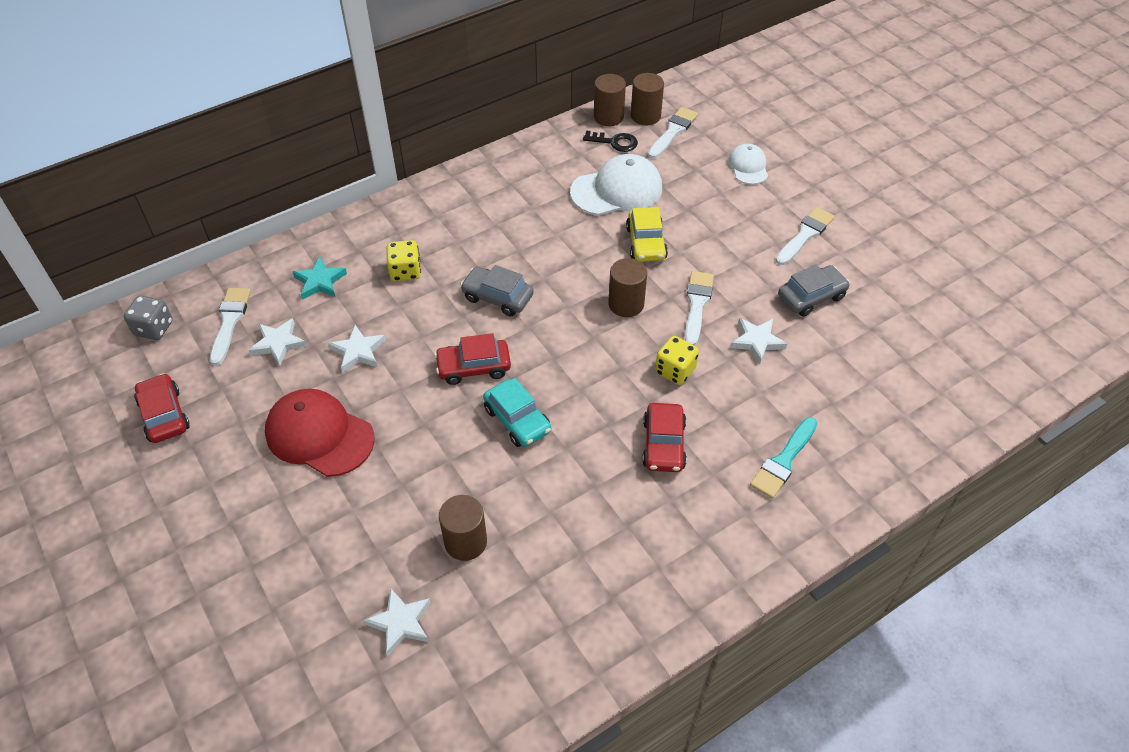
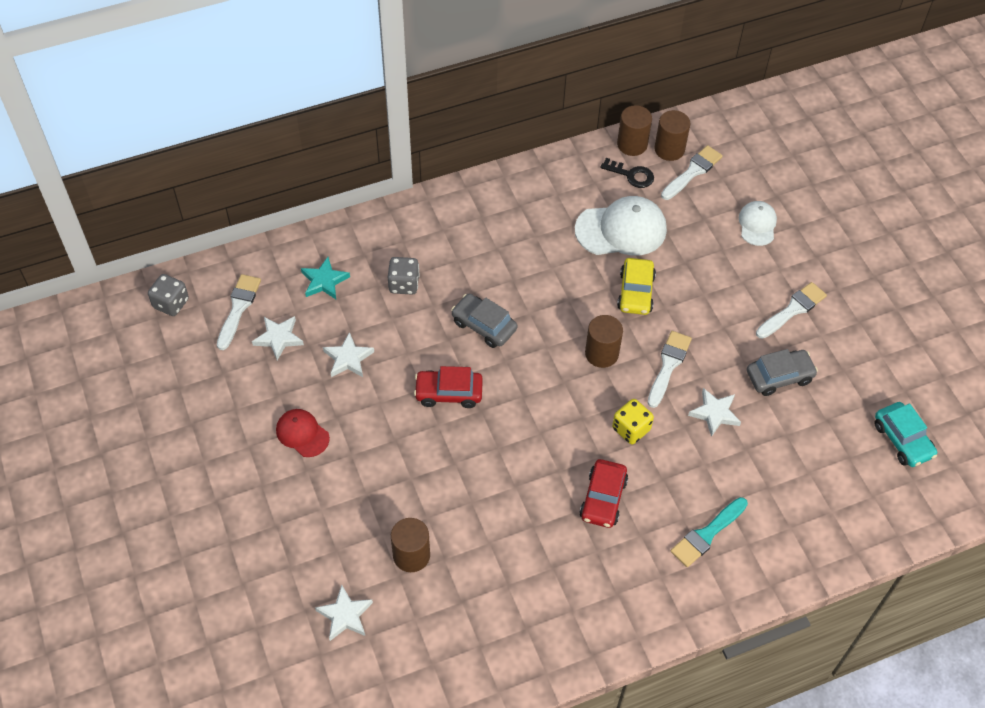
camera: 10 degrees right, 5 degrees up
(164, 415) = (172, 390): red car -> none
(319, 435) = (302, 434): red cap -> red cap, size x0.57
(405, 271) = (404, 284): yellow dice -> grey dice
(517, 420) = (478, 451): turquoise car -> turquoise car (902, 440)

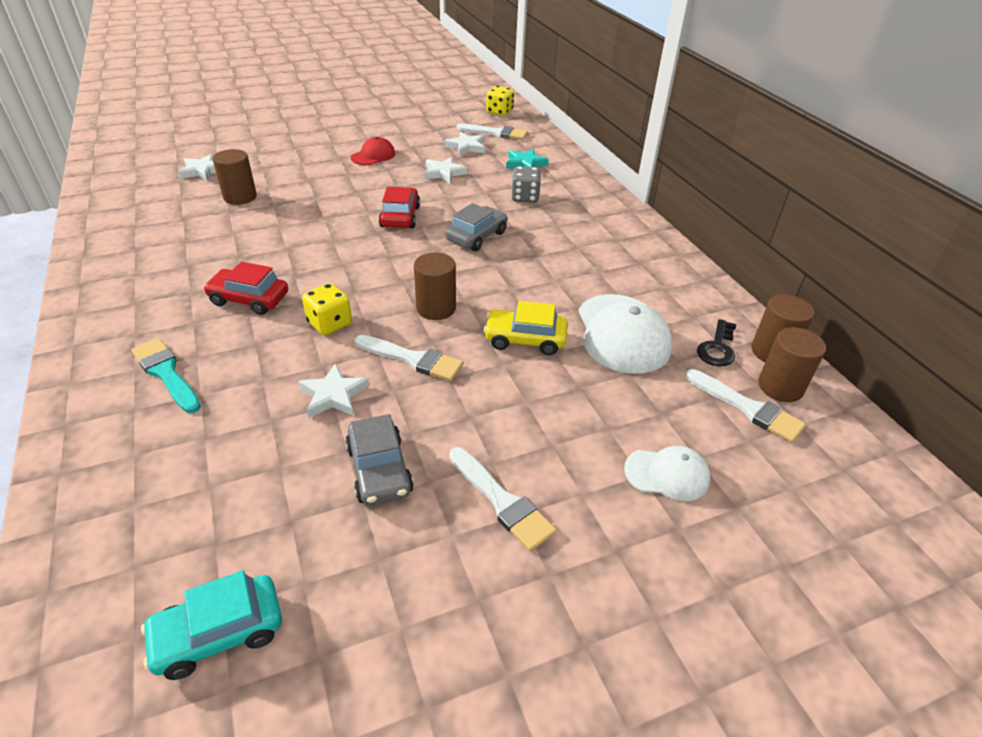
camera: 90 degrees right, 15 degrees down
(171, 303) = (499, 112): grey dice -> yellow dice

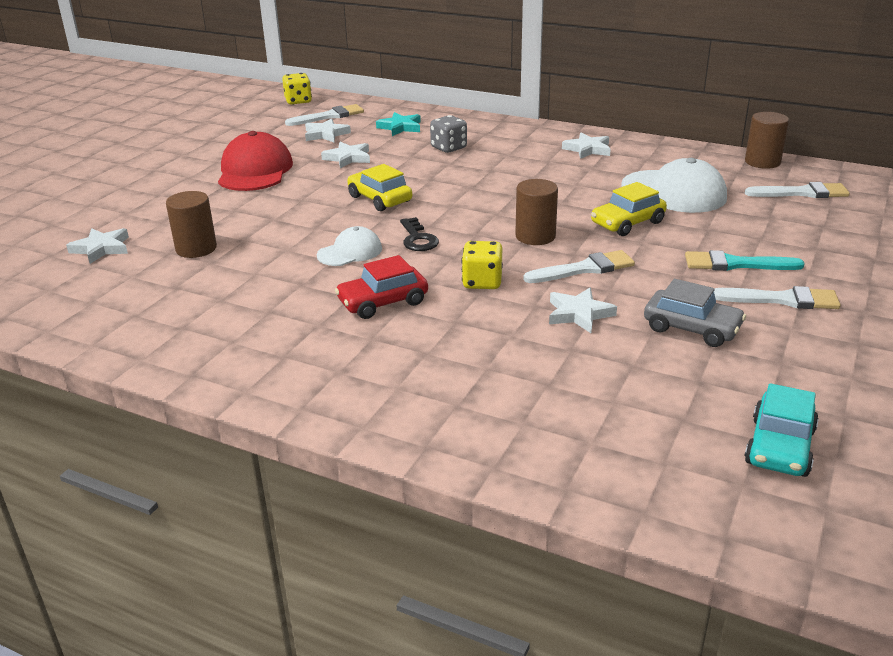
camera: 40 degrees left, 10 degrees down
(166, 373) = (429, 374): turquoise brush -> turquoise brush (735, 264)
(373, 156) = (255, 171): red cap -> red cap, size x1.75
(400, 216) = (380, 199): red car -> yellow car
(477, 236) = (468, 185): grey car -> none
(629, 252) = (588, 149): none -> white star
(667, 474) = (826, 241): white cap -> white cap (350, 252)
(717, 348) = (734, 174): black key -> black key (418, 239)
(780, 387) = (797, 176): brown cylinder -> none

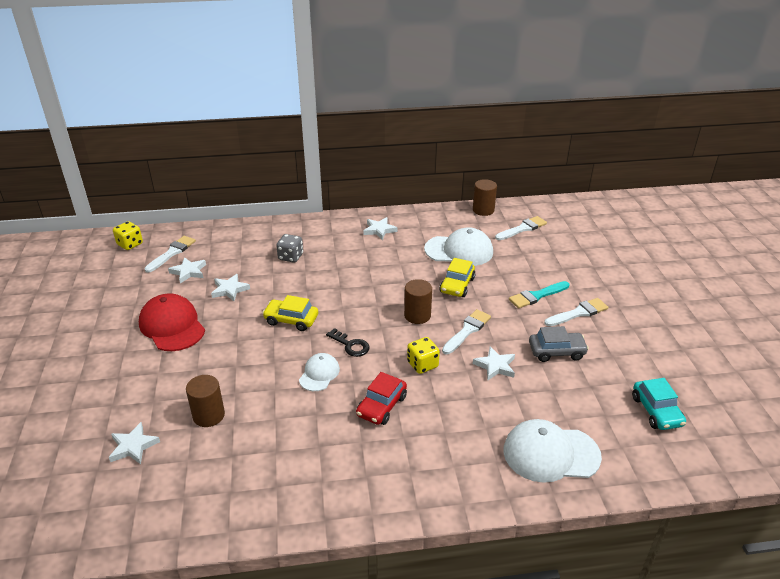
camera: 35 degrees left, 5 degrees up
(400, 127) = (237, 248): turquoise star -> none
(543, 427) = (550, 453): none -> white cap

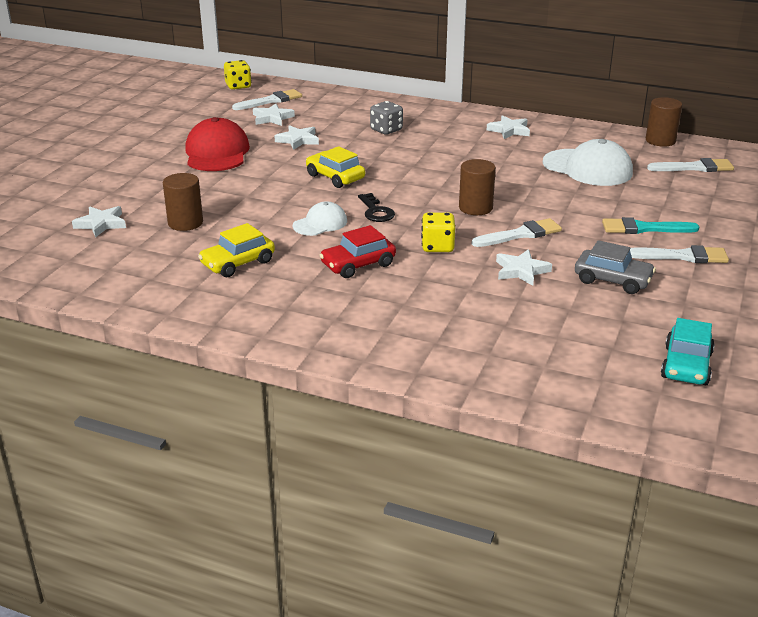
camera: 30 degrees right, 5 degrees down
(457, 285) = (551, 195): yellow car -> yellow car (237, 263)
(550, 453) = (505, 356): white cap -> none

